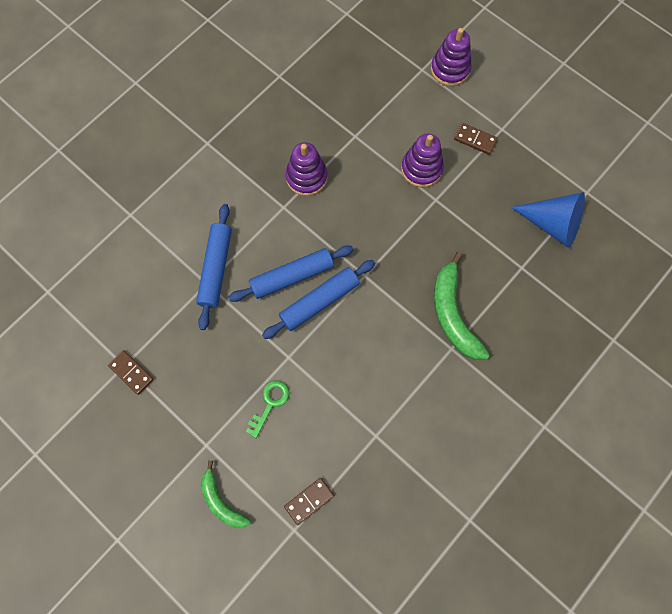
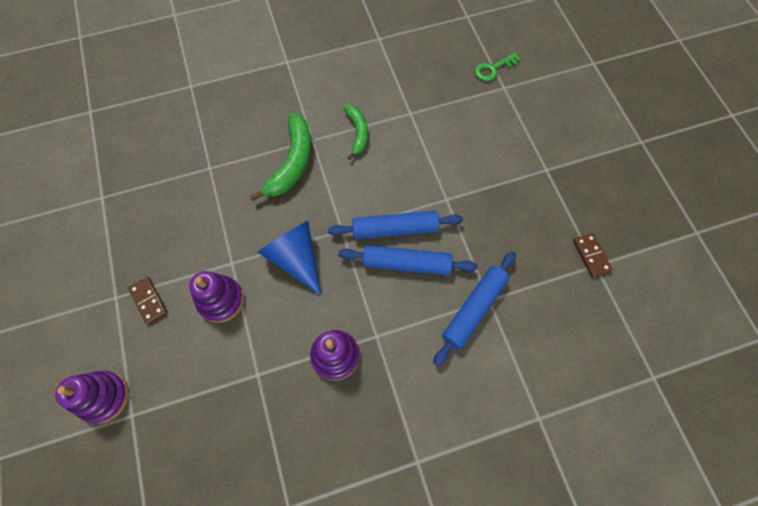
camera: 150 degrees left, 5 degrees down
(221, 501) = (550, 128): green banana -> green banana (357, 133)
(270, 403) = (480, 173): green key -> green key (493, 69)
(309, 501) = (484, 98): brown domino -> none
(552, 224) = (154, 187): blue cone -> blue cone (295, 258)

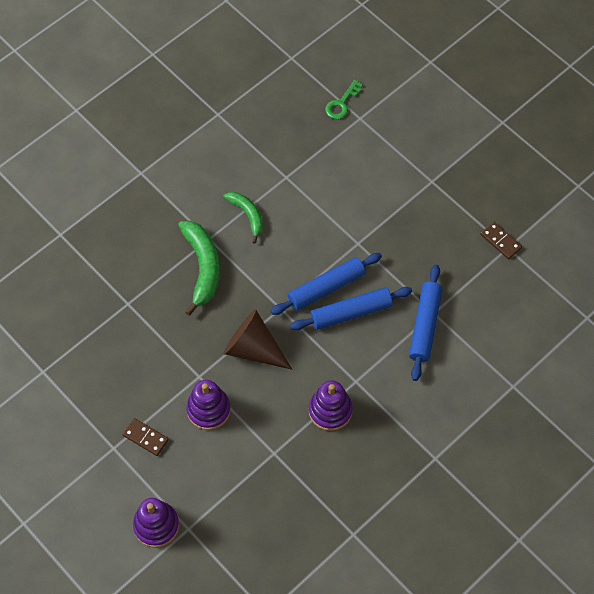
camera: 25 degrees left, 5 degrees down
(295, 258) = (253, 348): blue cone -> brown cone

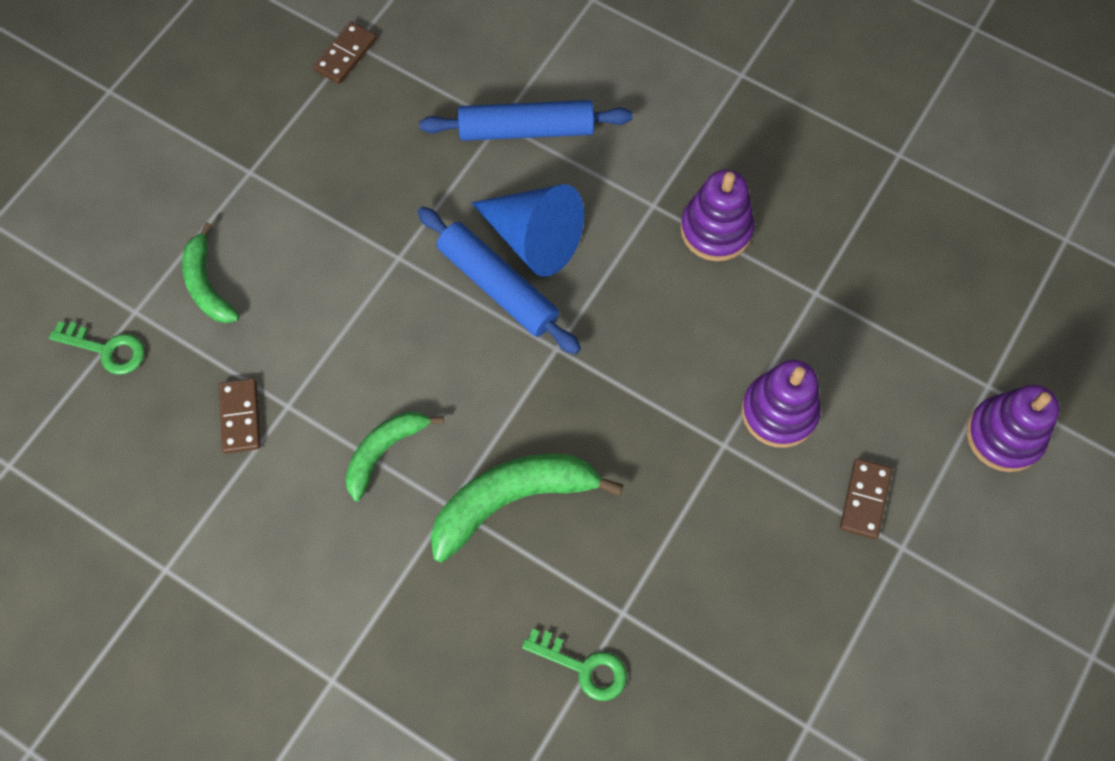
camera: 105 degrees left, 5 degrees up
(108, 279) = (584, 667): none -> green key
(253, 348) = (645, 371): brown cone -> none
(286, 156) = (241, 417): none -> brown domino
(351, 313) = (534, 238): blue rolling pin -> blue cone
(366, 152) = (207, 284): none -> green banana

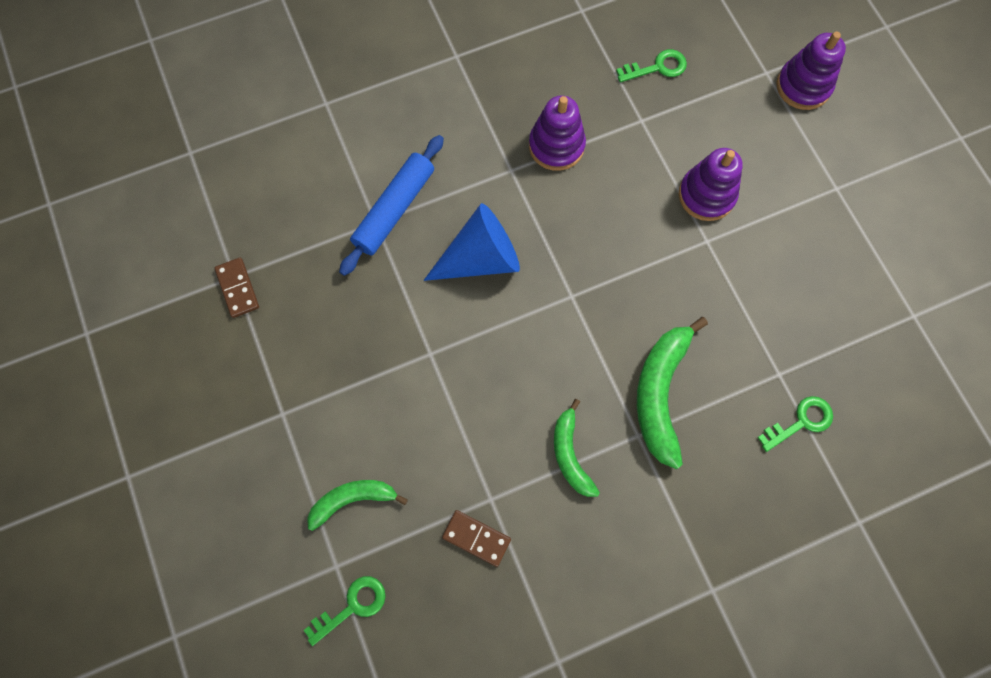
camera: 55 degrees left, 5 degrees up
(207, 284) = (353, 500): green banana -> green banana turned 150 degrees clockwise
(497, 286) = (500, 304): blue rolling pin -> none
(864, 499) = (794, 187): brown domino -> none
(895, 270) = (657, 67): none -> green key

